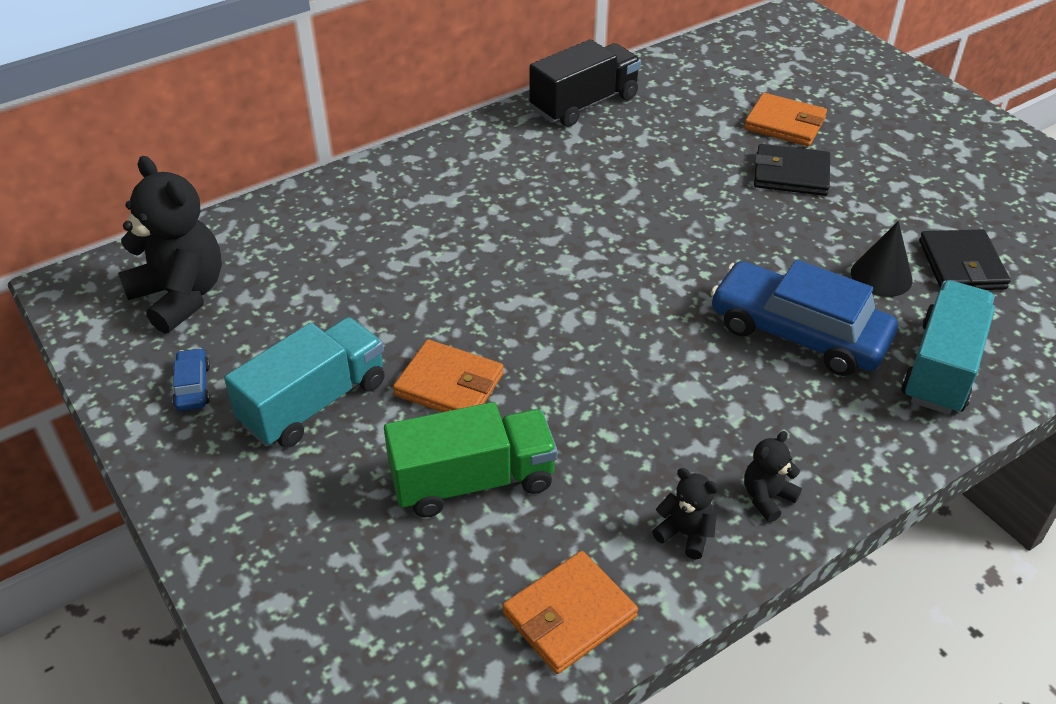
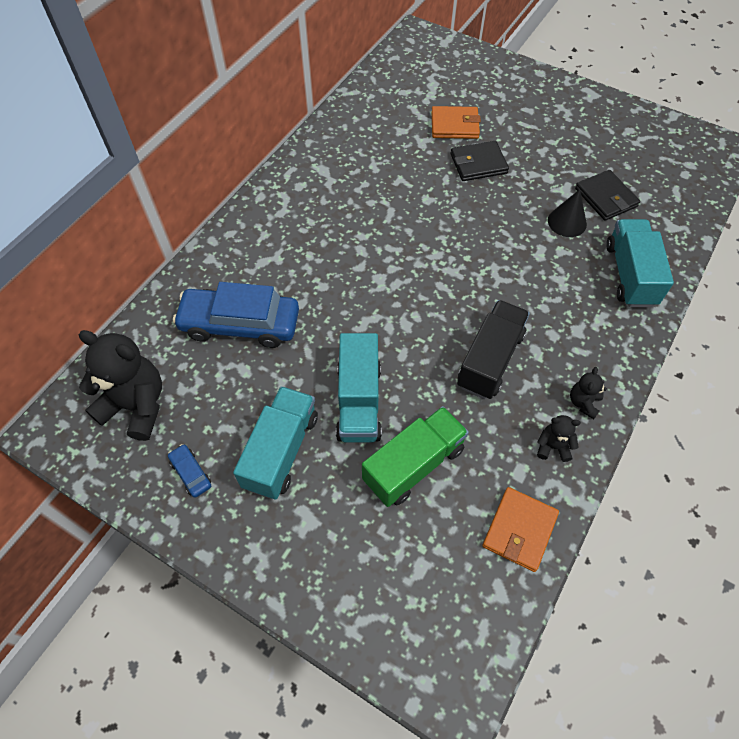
camera: 25 degrees left, 15 degrees up
(449, 384) = (359, 401): orange wallet -> turquoise truck
(584, 104) = (321, 150): black truck -> black truck (490, 360)
(798, 332) = (542, 280): blue car -> blue car (240, 324)

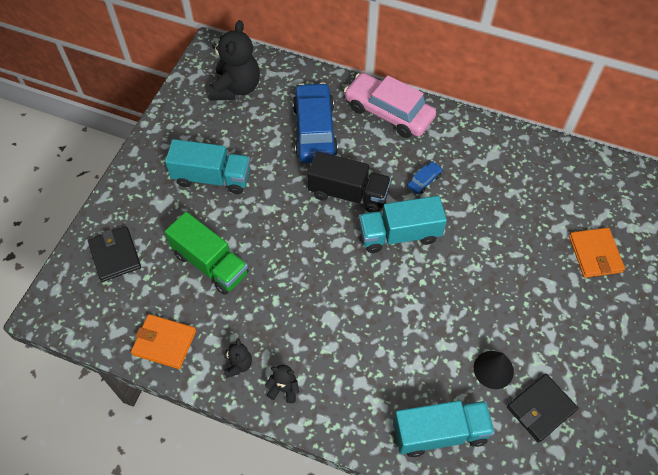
camera: 80 degrees right, 0 degrees up
(191, 473) = (190, 130): blue car -> blue car (424, 181)
(237, 247) = (388, 112): none -> pink car
(359, 401) = (259, 219): turquoise truck -> turquoise truck (399, 234)
(478, 164) = (547, 281): black wallet -> black wallet (115, 255)
(490, 360) = (314, 310): black truck -> black truck (348, 193)

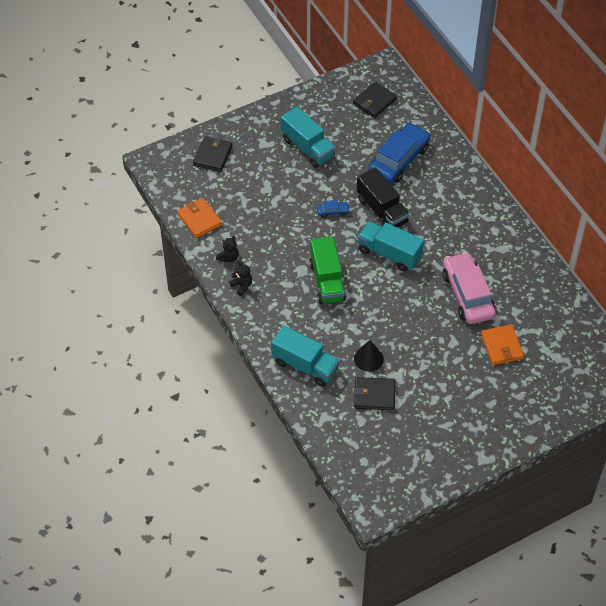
camera: 40 degrees right, 5 degrees down
(211, 263) = (262, 195): green truck -> green truck (327, 281)
(236, 88) = (374, 101): black teddy bear -> black wallet
(388, 112) = (459, 179): pink car -> pink car (467, 294)
(424, 181) = (438, 234): blue car -> blue car (333, 211)
(595, 254) = (502, 346): orange wallet -> orange wallet turned 45 degrees counterclockwise

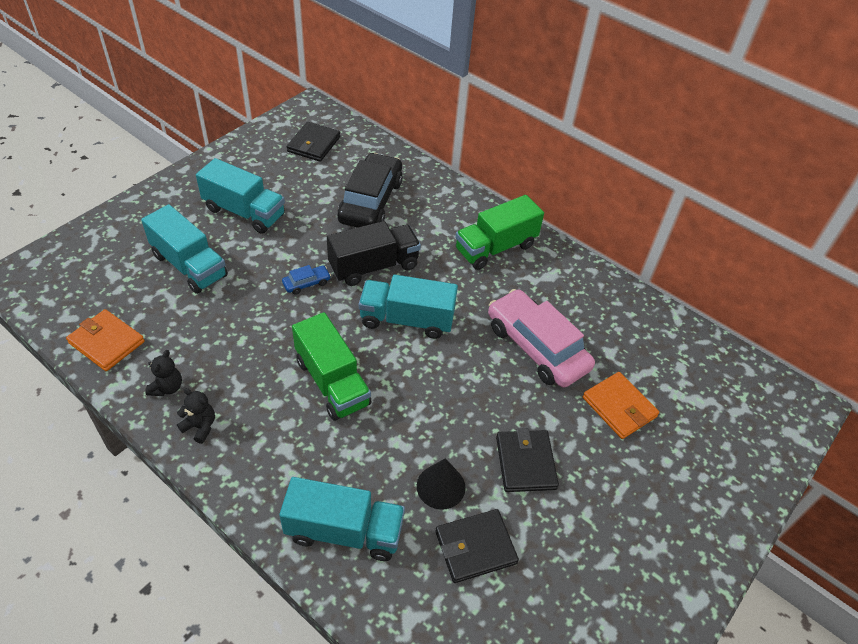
camera: 25 degrees left, 5 degrees down
(213, 155) = (109, 250): black wallet -> black wallet (525, 463)
(261, 179) = (189, 265): none -> turquoise truck
(382, 210) = (374, 266): black truck -> black truck turned 60 degrees counterclockwise
(399, 160) = (371, 201): blue car -> black car
(473, 218) = (495, 248): none -> green truck

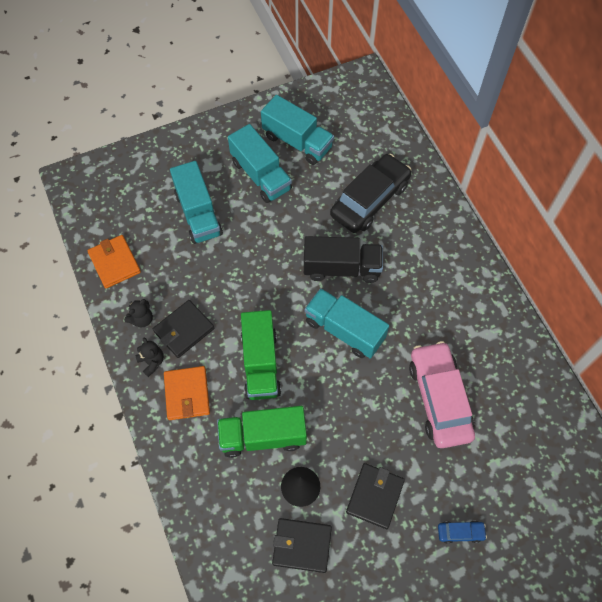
camera: 30 degrees right, 15 degrees up
(306, 283) = (280, 264): blue car -> blue car (460, 532)
(314, 144) = (348, 121): black wallet -> black wallet (184, 330)
(344, 531) = (216, 489): turquoise truck -> turquoise truck (297, 141)
(495, 248) = (455, 287): green truck -> green truck (263, 436)
(619, 407) = (478, 482): orange wallet -> orange wallet (187, 394)

